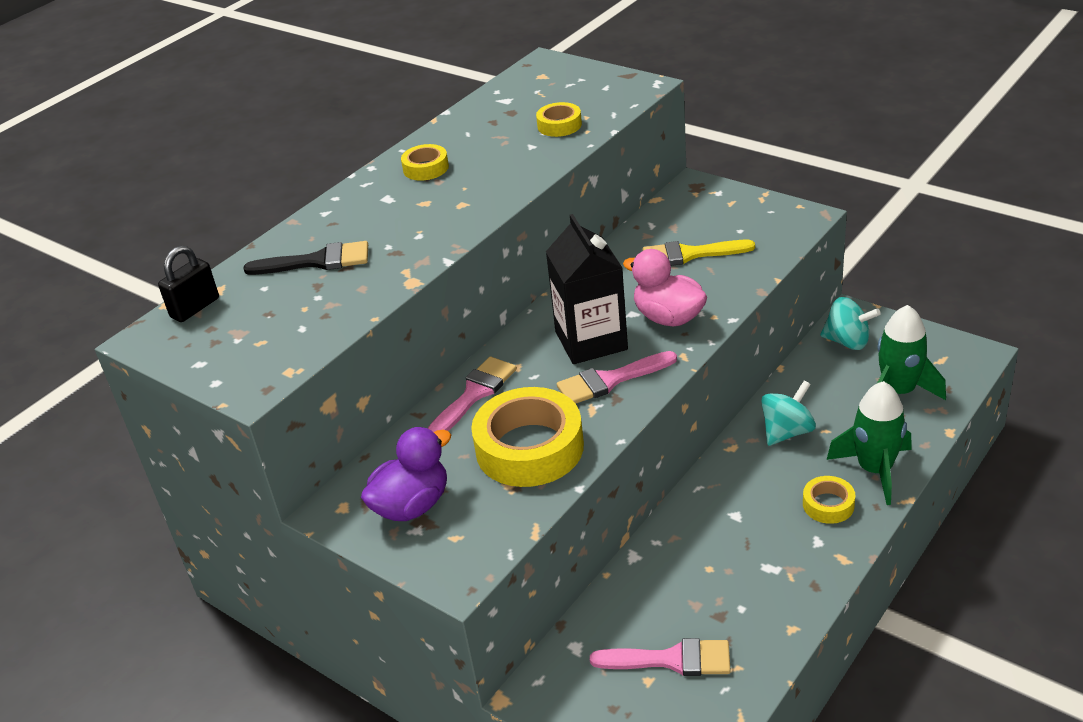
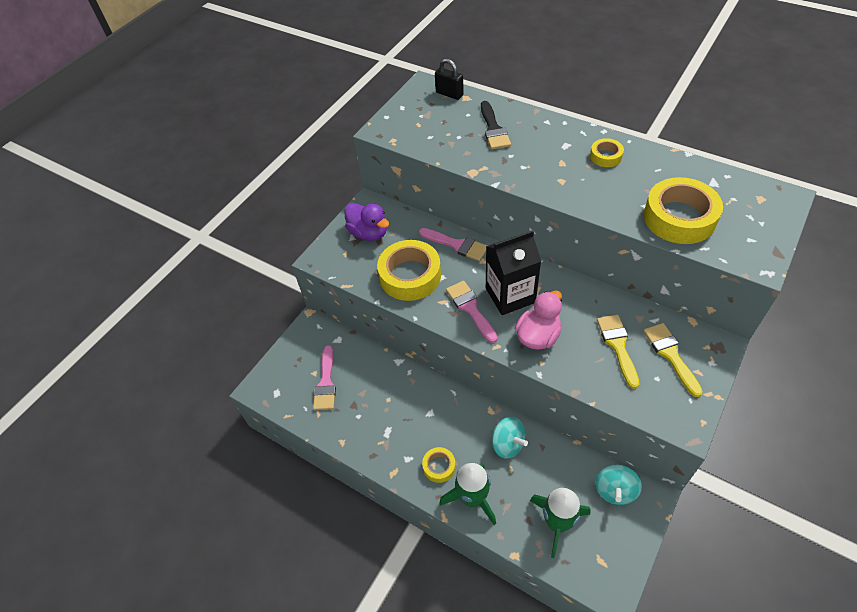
camera: 85 degrees right, 15 degrees up
(559, 125) = (679, 218): yellow tape -> yellow tape, size x2.03
(706, 218) = (670, 355): none -> yellow brush

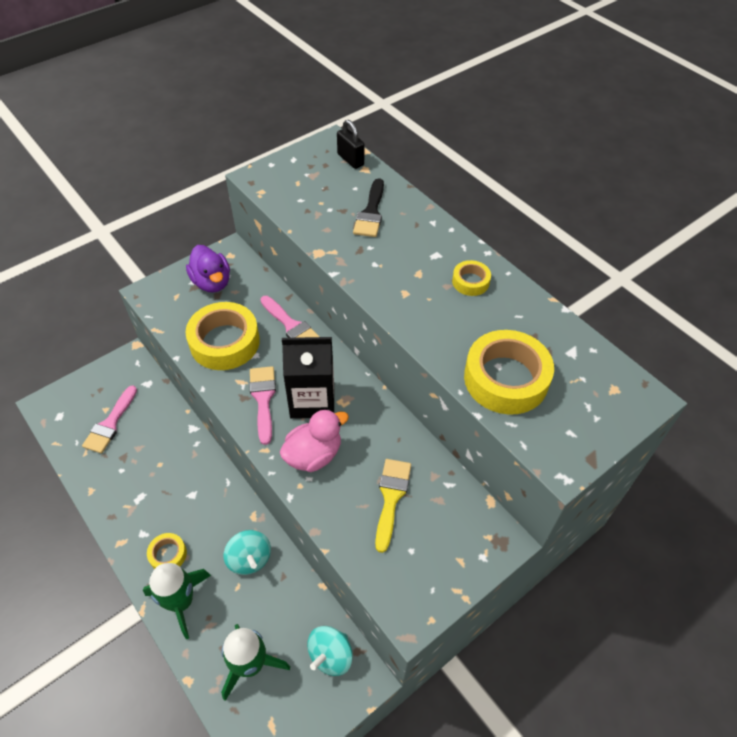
camera: 15 degrees right, 0 degrees up
(670, 355) = (442, 530): yellow brush -> none

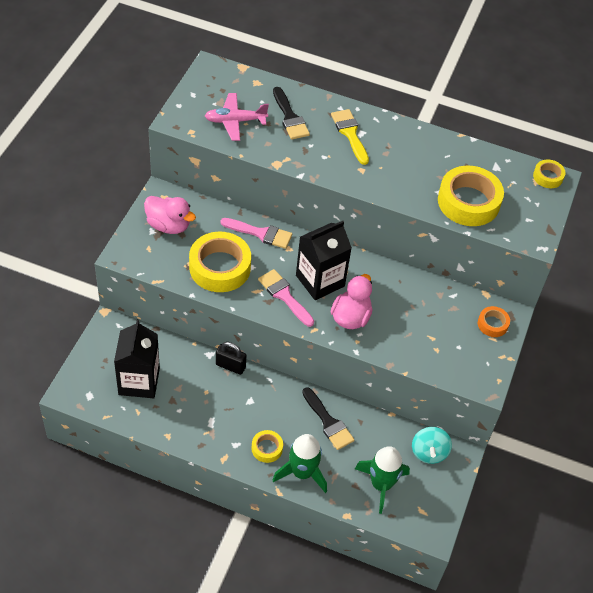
camera: 35 degrees left, 0 degrees up
(110, 424) = (139, 381): pink brush -> black carton
(212, 282) = (168, 225): purple duck -> pink duck
(249, 559) = (328, 422): turquoise spinning top -> black brush
(312, 197) = (235, 121): none -> pink plane
(350, 160) = (239, 78): black padlock -> black padlock (230, 366)
(391, 498) = (423, 321): yellow brush -> yellow brush (350, 134)
(470, 282) = (399, 144): yellow tape -> yellow tape (548, 177)
(473, 543) = (492, 324): none -> orange tape

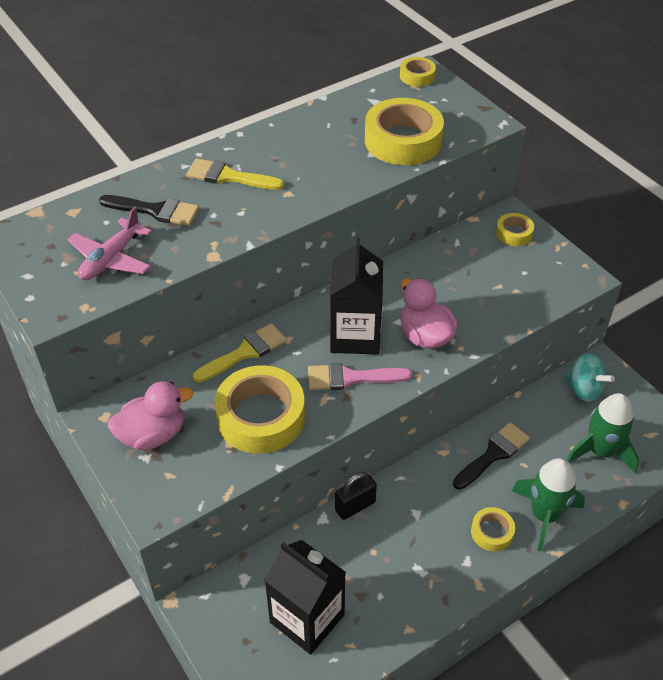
camera: 50 degrees left, 5 degrees down
(261, 233) = (245, 352): pink brush -> yellow brush
(328, 422) = (493, 454): black brush -> black brush turned 45 degrees counterclockwise
(492, 324) = (514, 233): orange tape -> yellow tape

